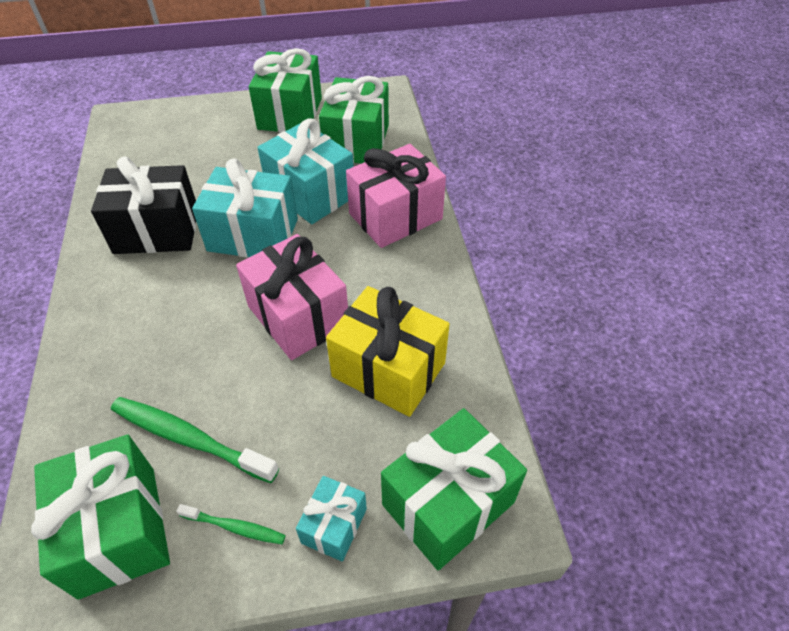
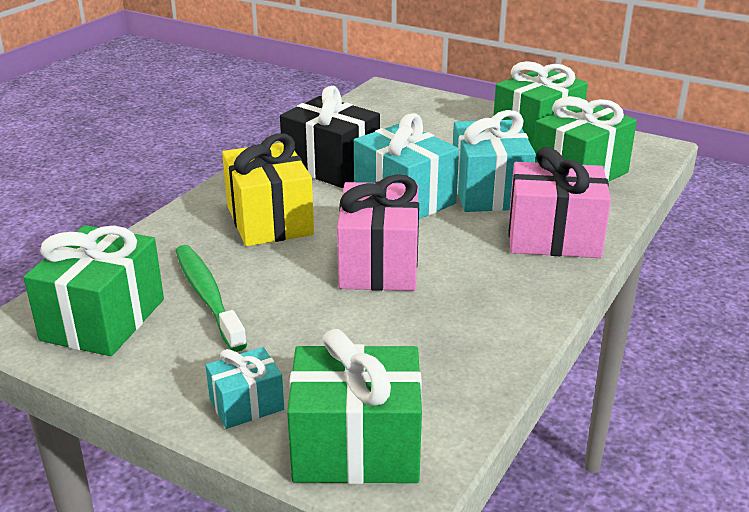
camera: 40 degrees right, 20 degrees down
(235, 527) = (176, 362): green toothbrush -> none
(388, 370) = (414, 335): yellow gift -> yellow gift (269, 220)

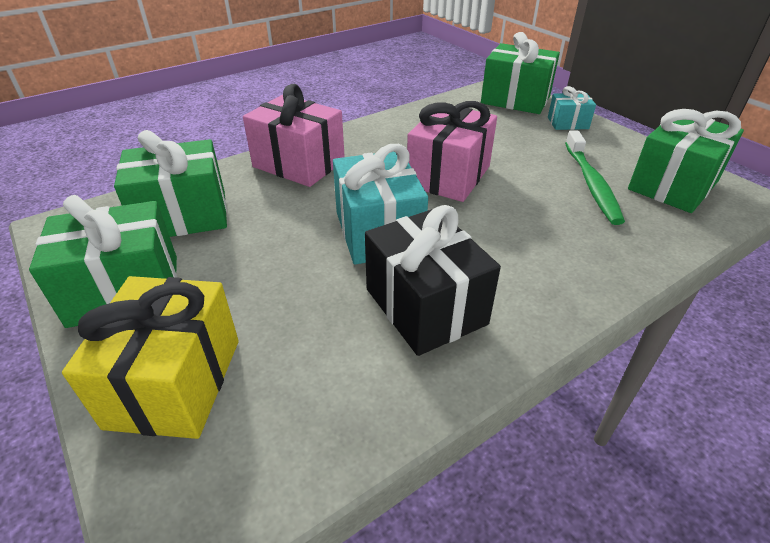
camera: 155 degrees left, 10 degrees up
(269, 220) = (527, 242): yellow gift -> yellow gift (175, 382)
(489, 191) = (292, 218): turquoise gift -> none

